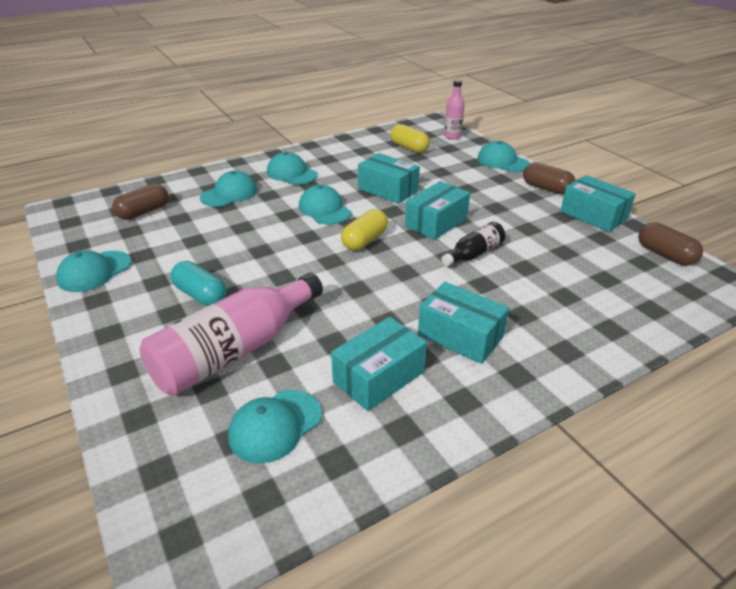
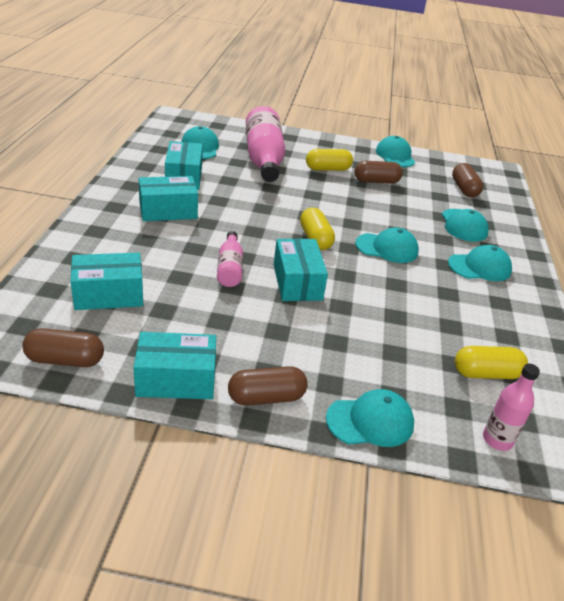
camera: 125 degrees right, 0 degrees up
(192, 257) = (376, 181): none -> brown capsule
(201, 295) = (328, 169): turquoise capsule -> yellow capsule
(388, 190) = (388, 295): turquoise box -> turquoise box (109, 294)
(474, 254) = (230, 268): black bottle -> pink bottle

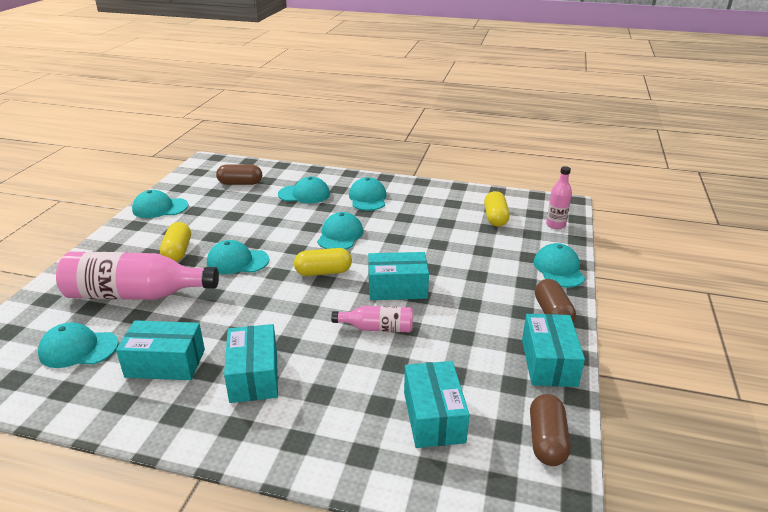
camera: 80 degrees left, 5 degrees down
(321, 195) = (237, 261): none -> turquoise cap
(376, 181) = (214, 225): brown capsule -> none

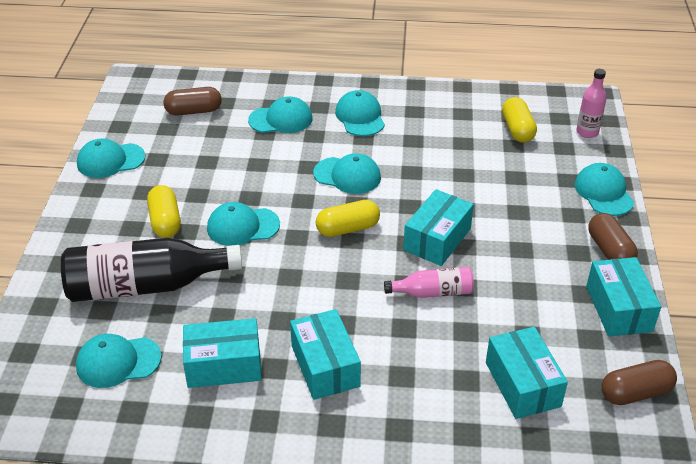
camera: 10 degrees left, 10 degrees up
(136, 295) = (146, 286): pink bottle -> black bottle
(340, 235) = (347, 175): turquoise cap -> turquoise cap turned 105 degrees clockwise
(397, 288) = (437, 239): turquoise box -> turquoise box turned 45 degrees counterclockwise
(546, 440) = (635, 393): brown capsule -> brown capsule turned 75 degrees clockwise

